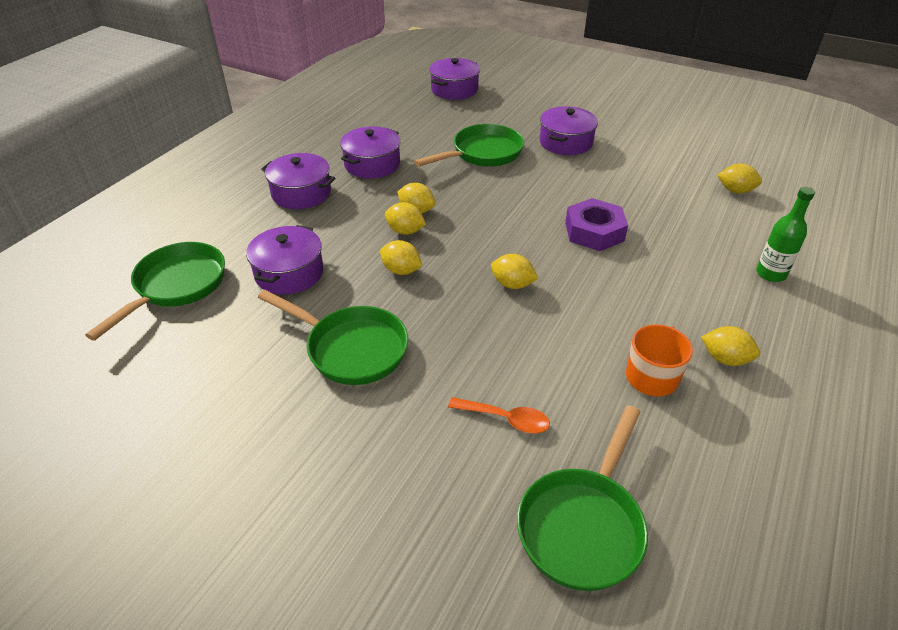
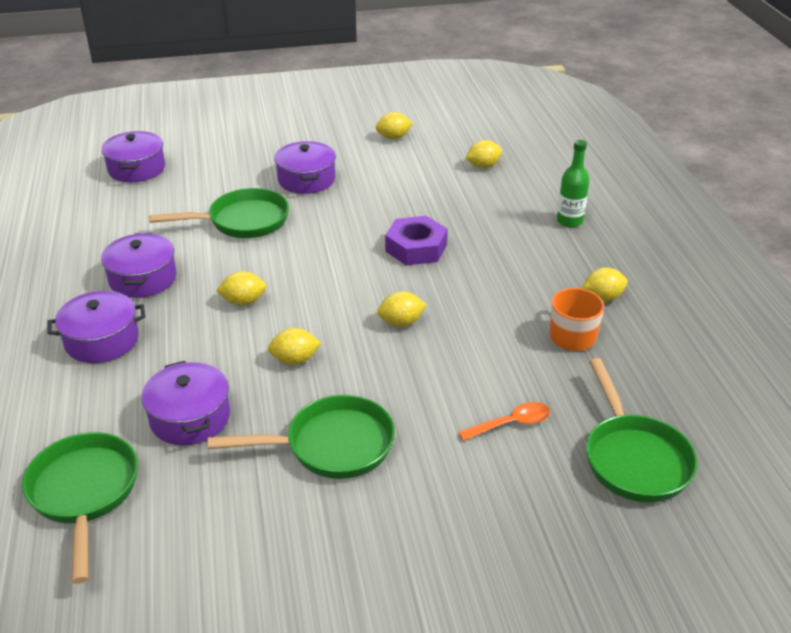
camera: 40 degrees left, 5 degrees down
(405, 231) = (256, 325): yellow lemon -> yellow lemon (393, 137)
(482, 154) = (242, 221): green pan -> green pan turned 60 degrees clockwise

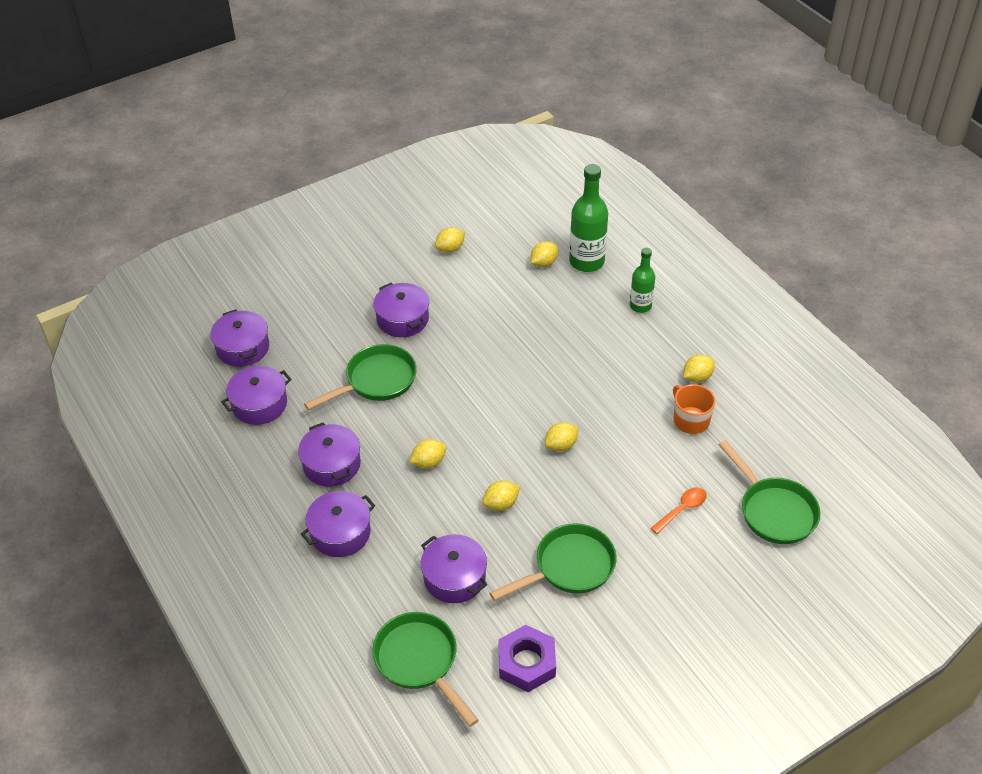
camera: 20 degrees left, 10 degrees up
(114, 214) = (259, 404): none -> purple pot
(416, 248) = (534, 368): purple nut -> purple nut (526, 663)
(530, 174) = (586, 261): none -> green bottle

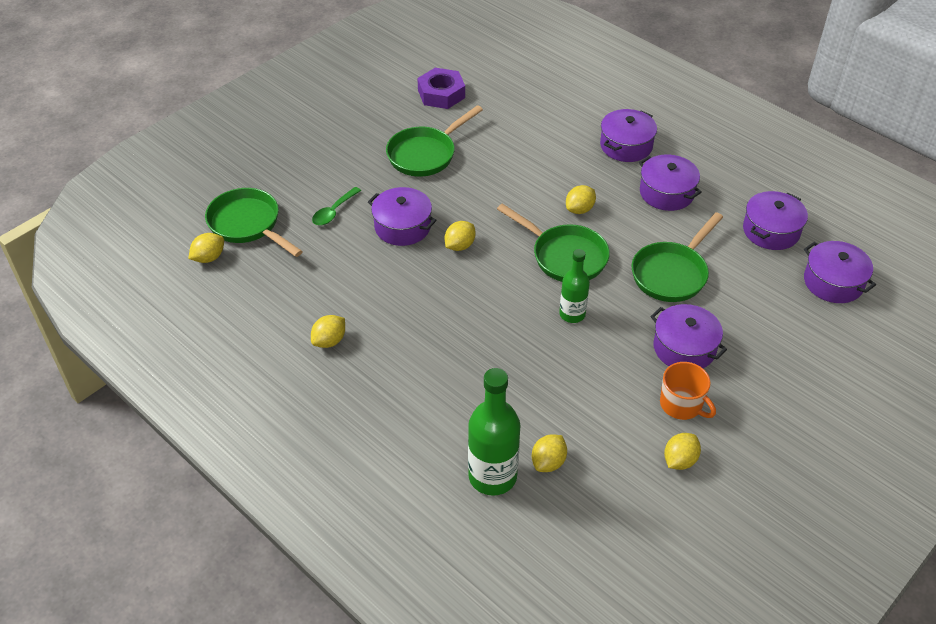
camera: 165 degrees right, 0 degrees up
(420, 661) = (520, 83): green pan -> green pan (564, 256)
(454, 577) = (517, 133): purple pot -> purple pot (402, 226)
(501, 504) = (499, 188): yellow lemon -> yellow lemon (209, 258)
(640, 306) = (408, 421): green bottle -> green bottle (572, 314)
(682, 509) = (334, 212): orange spoon -> green spoon
(690, 420) = (333, 293): orange mug -> orange mug (682, 404)

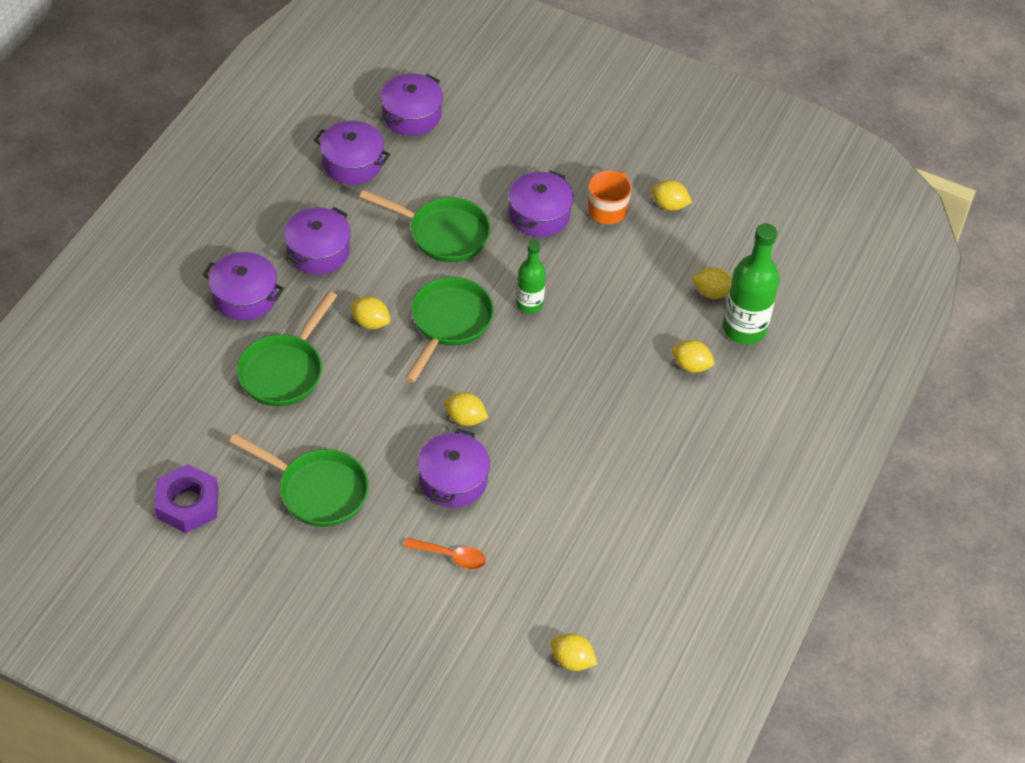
camera: 110 degrees left, 5 degrees up
(248, 225) = (504, 640): green pan -> green pan (284, 370)
(329, 341) = (645, 498): yellow lemon -> yellow lemon (691, 365)
(334, 212) = (451, 556): green spoon -> orange spoon

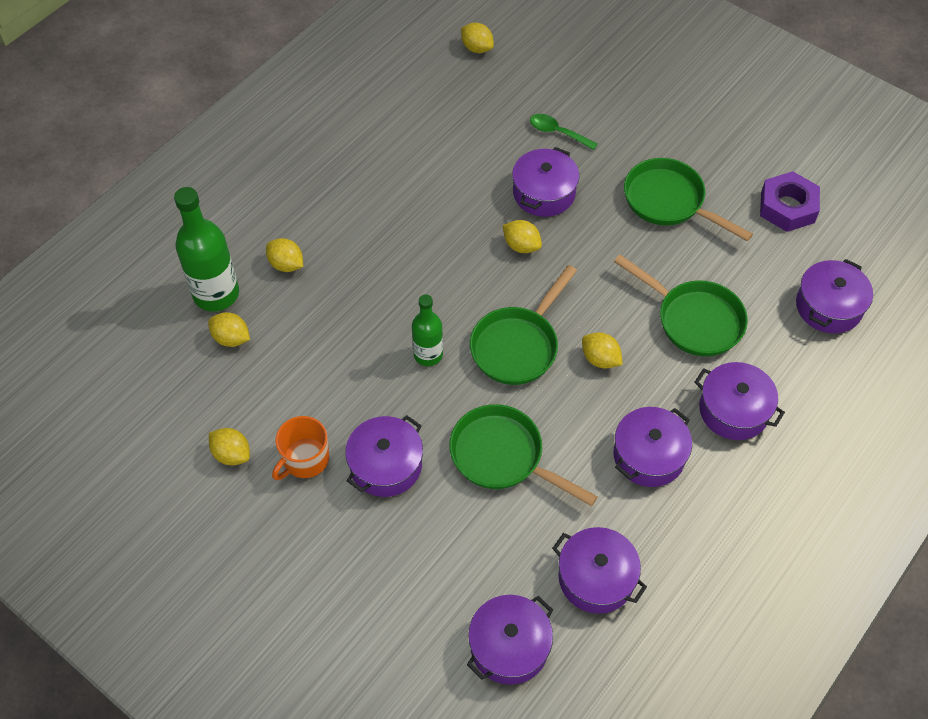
camera: 165 degrees left, 5 degrees up
(150, 402) = (828, 306): none -> purple pot
(284, 370) = (693, 320): green pan -> green pan turned 90 degrees clockwise
(451, 556) = (557, 132): orange spoon -> green spoon

